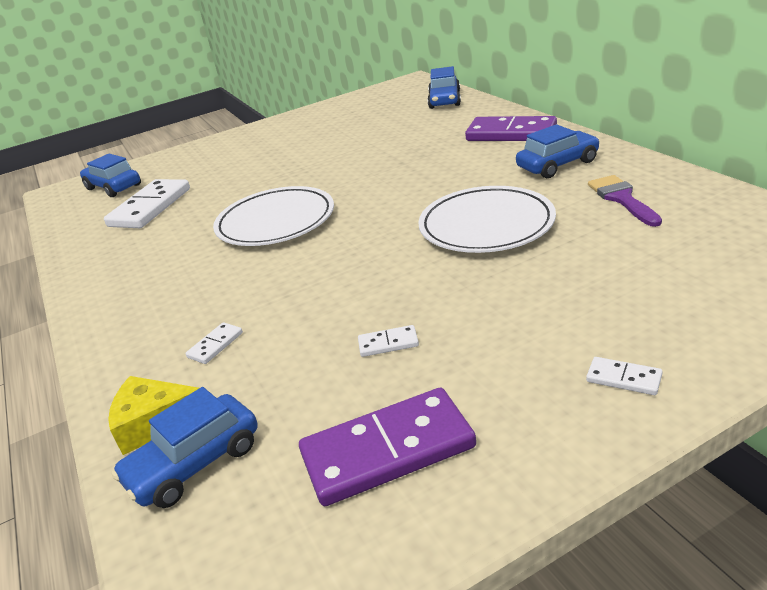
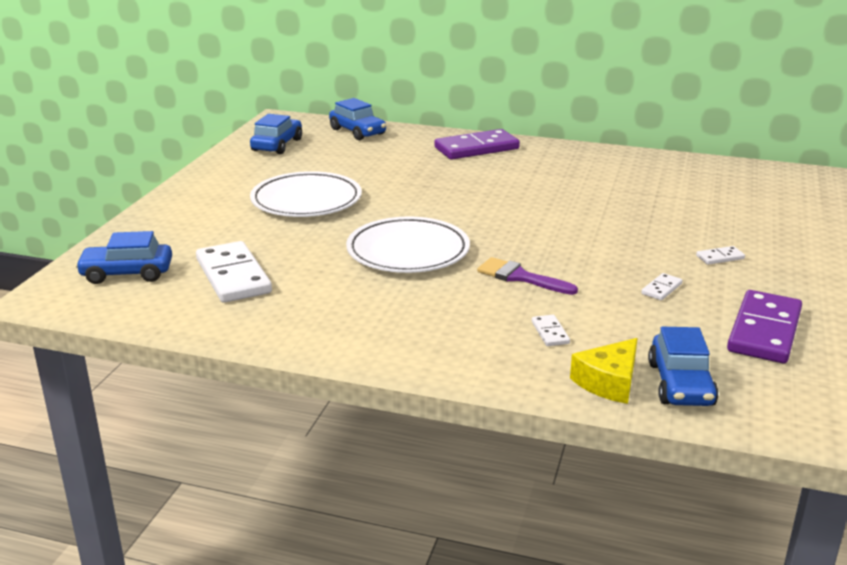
camera: 50 degrees left, 5 degrees down
(486, 225) = (585, 210): white plate -> white plate (306, 200)
(557, 165) = (556, 163): blue car -> blue car (277, 145)
(622, 199) = (639, 175): purple brush -> purple brush (520, 277)
(623, 378) = (803, 259): white domino -> white domino (720, 257)

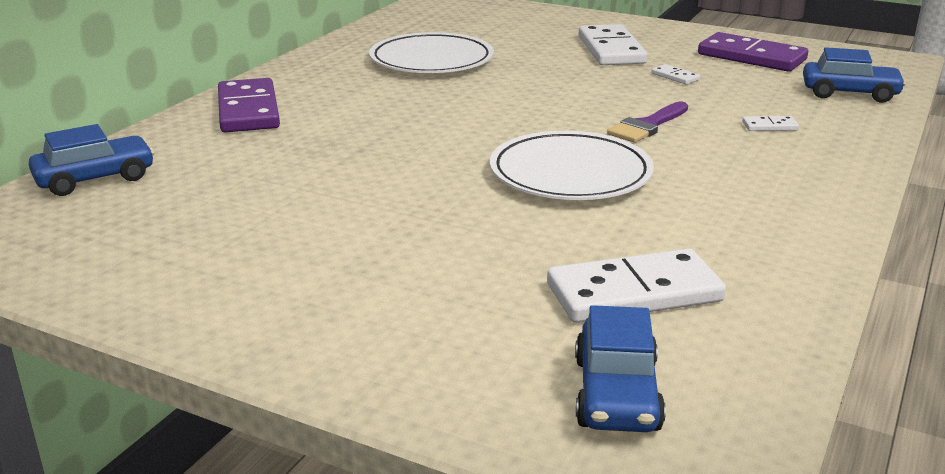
camera: 80 degrees left, 0 degrees up
(277, 145) = (90, 247): blue car -> none
(306, 200) = (369, 230): white plate -> white plate (431, 60)
(609, 382) = (855, 115): yellow cheese -> none
(720, 257) = (611, 50): white domino -> white domino, size x2.29

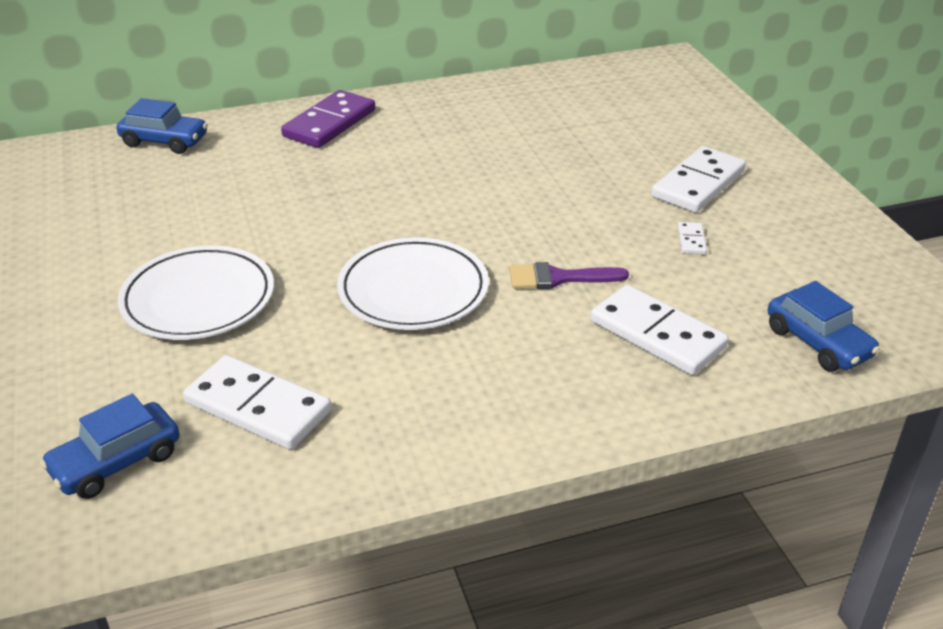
camera: 45 degrees right, 10 degrees up
(431, 60) = (531, 129): white plate -> white plate (198, 299)
(751, 57) = (815, 254): purple domino -> none
(769, 126) = (657, 334): white domino -> white domino, size x2.29

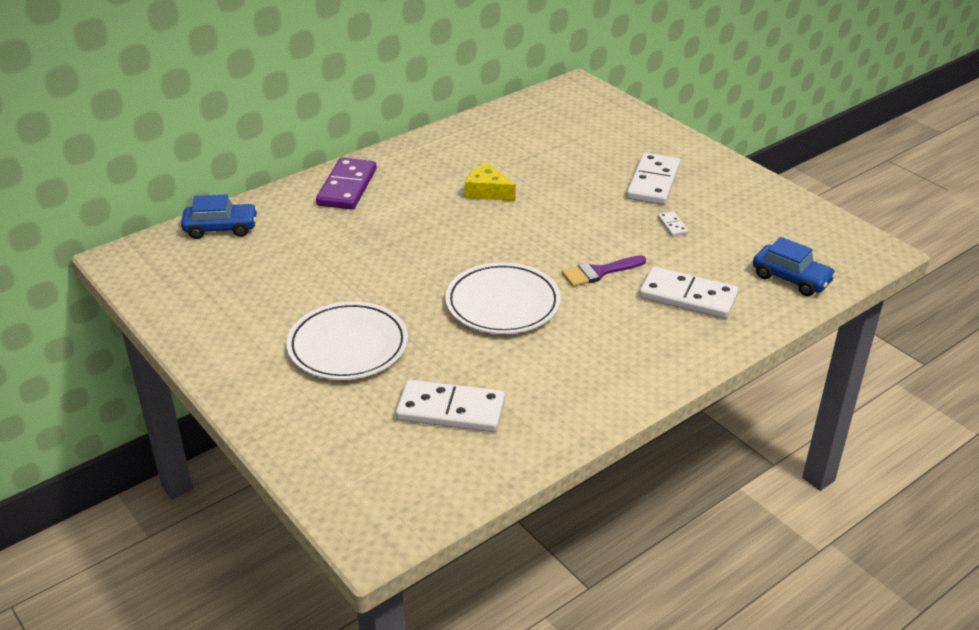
camera: 20 degrees left, 0 degrees up
(116, 462) = (378, 472): blue car -> none
(484, 157) = (487, 191): none -> yellow cheese

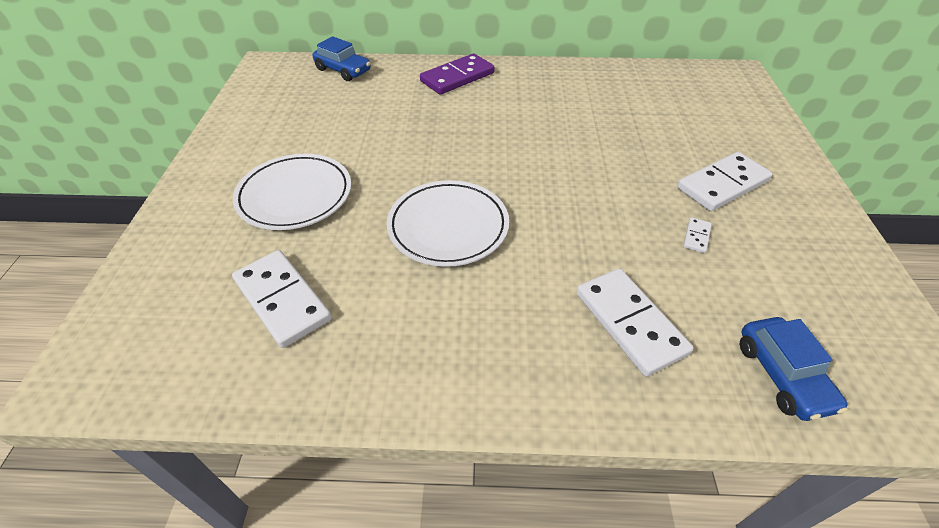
camera: 40 degrees right, 10 degrees up
(487, 191) = (556, 125): yellow cheese -> none
(599, 272) = (567, 244): purple brush -> none

